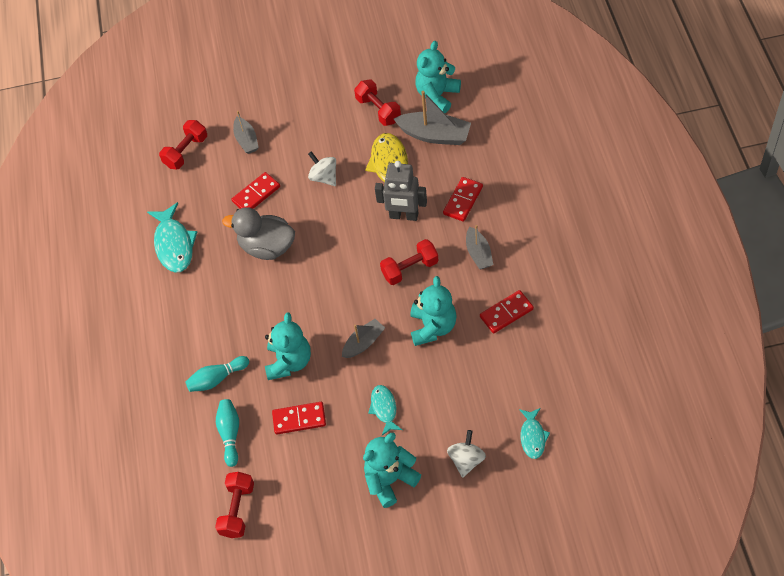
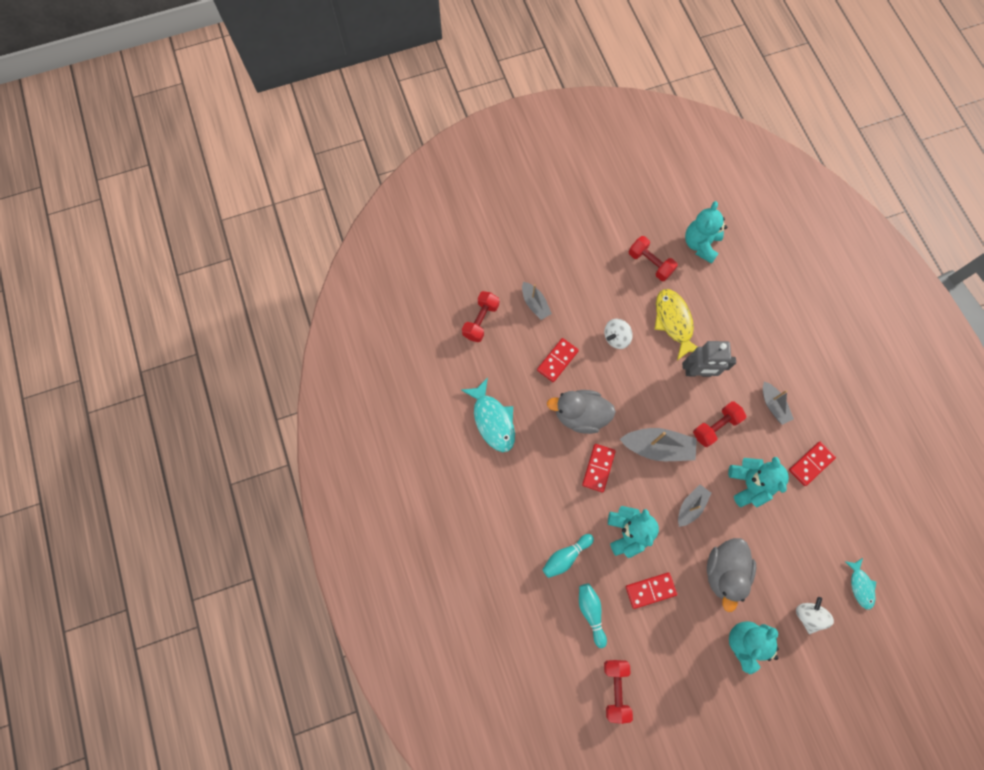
camera: 15 degrees left, 15 degrees up
(324, 177) = (616, 338): white spinning top -> white spinning top turned 75 degrees counterclockwise
(384, 408) = (724, 571): turquoise fish -> grey duck
(434, 135) = (707, 286): grey boat -> grey boat (657, 447)
(463, 200) = (747, 352): red domino -> red domino (598, 468)

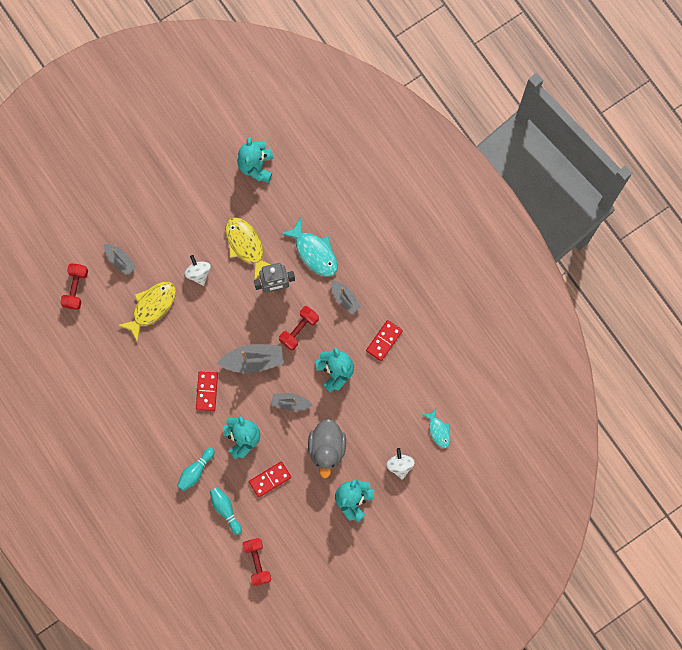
camera: 15 degrees left, 5 degrees up
(492, 420) = (108, 374): turquoise fish -> turquoise fish (314, 252)
(557, 361) = (151, 307): red domino -> yellow fish
(580, 415) = (182, 350): grey duck -> none
(616, 338) = (198, 273): white spinning top -> white spinning top turned 120 degrees clockwise
(650, 263) = (214, 196): red dumbbell -> none
(691, 506) = (290, 403): grey boat -> grey boat turned 105 degrees counterclockwise

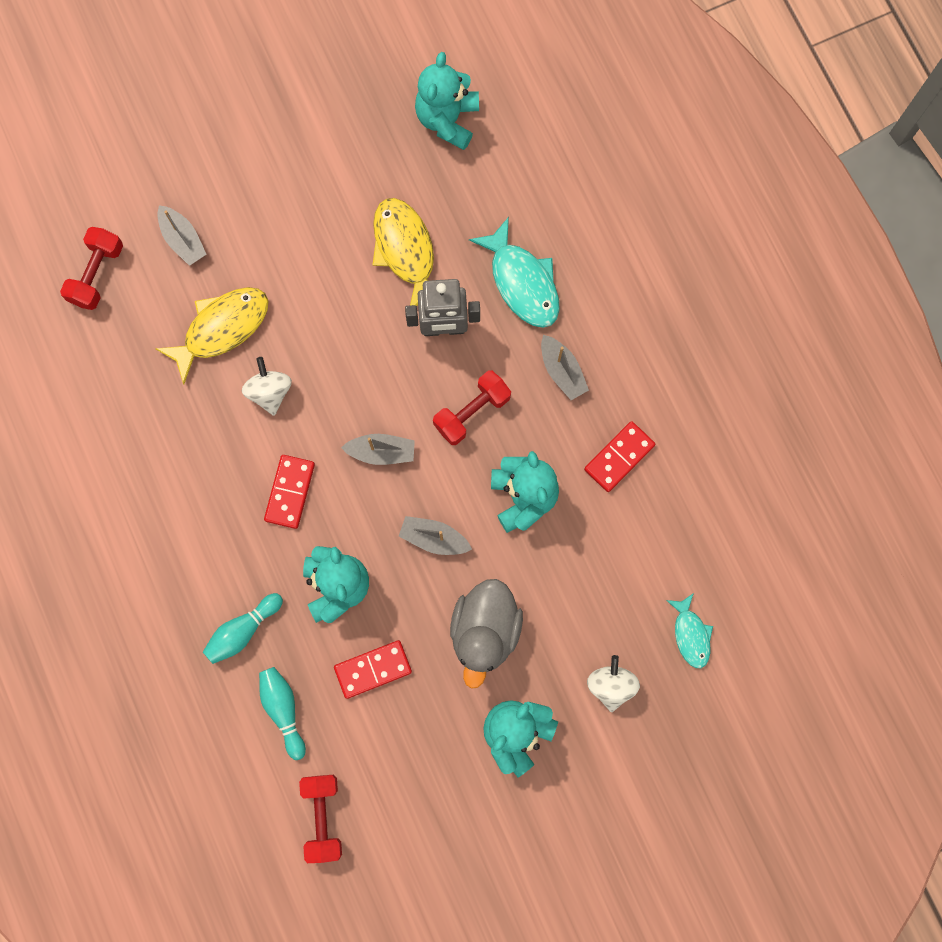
camera: 10 degrees right, 0 degrees up
(198, 273) = (314, 284): white spinning top -> white spinning top (270, 392)
(253, 360) = (381, 452): grey boat -> grey boat, size x0.62

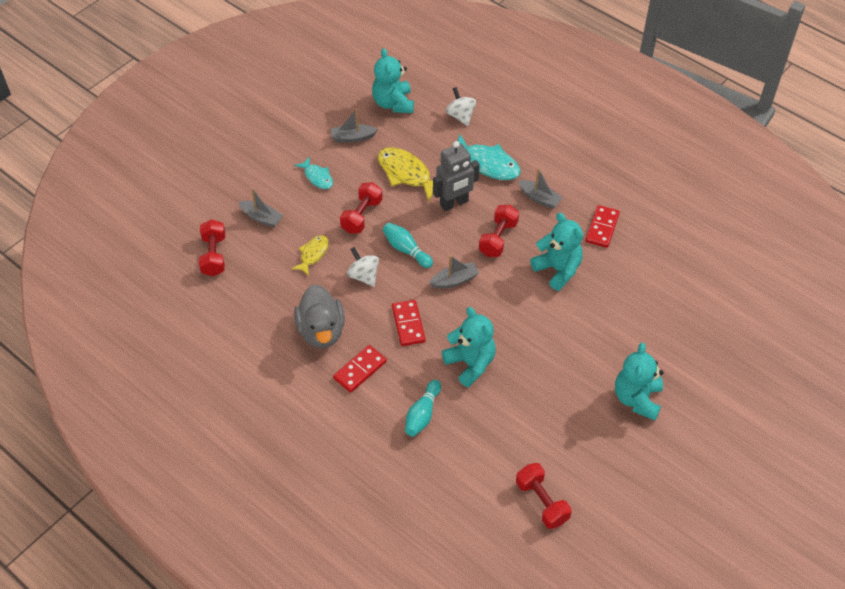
camera: 25 degrees left, 25 degrees down
(221, 329) = (313, 254): yellow fish -> yellow fish, size x0.59
(283, 710) = (477, 449): turquoise bowling pin -> turquoise bowling pin (406, 250)
(313, 295) = (362, 216): none -> red dumbbell
(373, 669) = (522, 401): red domino -> red domino (360, 370)
(434, 538) = (516, 313): grey boat -> grey boat (352, 137)
(485, 631) = (580, 351): grey duck -> grey duck (321, 331)
(611, 685) = (677, 348): white spinning top -> white spinning top (460, 116)
(691, 634) = (707, 301): turquoise fish -> turquoise fish (317, 177)

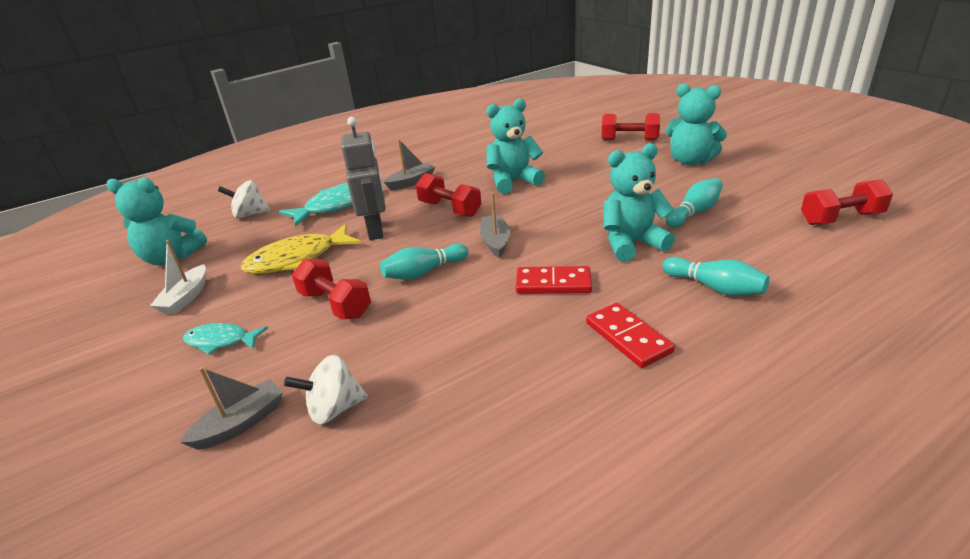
camera: 70 degrees left, 20 degrees down
(214, 256) = (273, 520): red dumbbell -> red dumbbell (629, 140)
(313, 254) = (372, 364): yellow fish -> none
(317, 177) = (221, 341): turquoise fish -> turquoise fish turned 150 degrees counterclockwise
(321, 331) = (537, 372): grey duck -> none
(352, 137) = (186, 297): grey boat -> white boat
(363, 276) = (447, 314): white spinning top -> white spinning top (334, 409)
(529, 402) = (694, 212): none -> turquoise bowling pin
(602, 228) = (473, 158): red domino -> none

